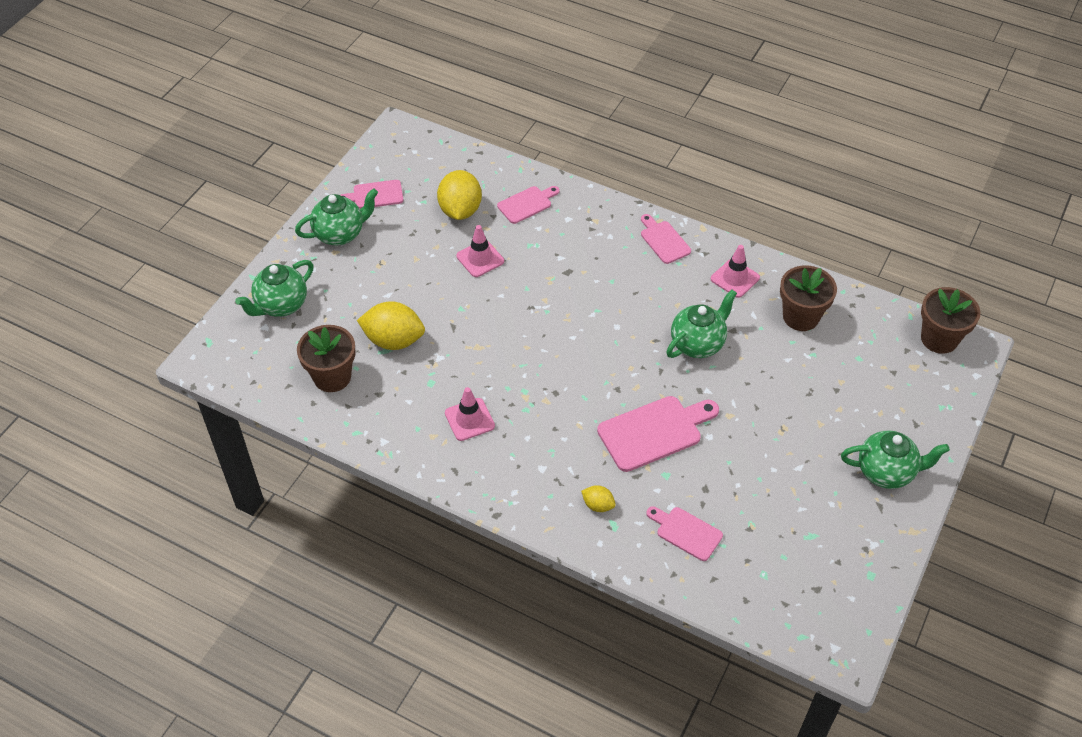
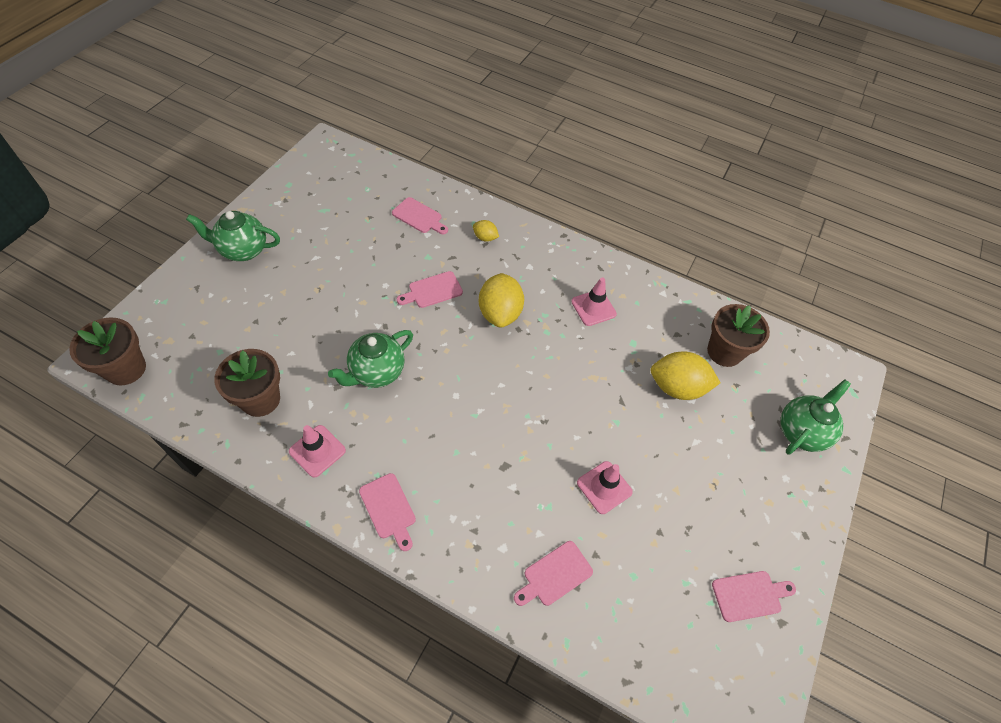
camera: 175 degrees right, 5 degrees up
(340, 234) = (772, 529): green teapot -> none
(460, 210) = (637, 565): yellow lemon -> yellow lemon (500, 313)
(654, 432) = (432, 291): pink cutting board -> pink cutting board, size x0.60

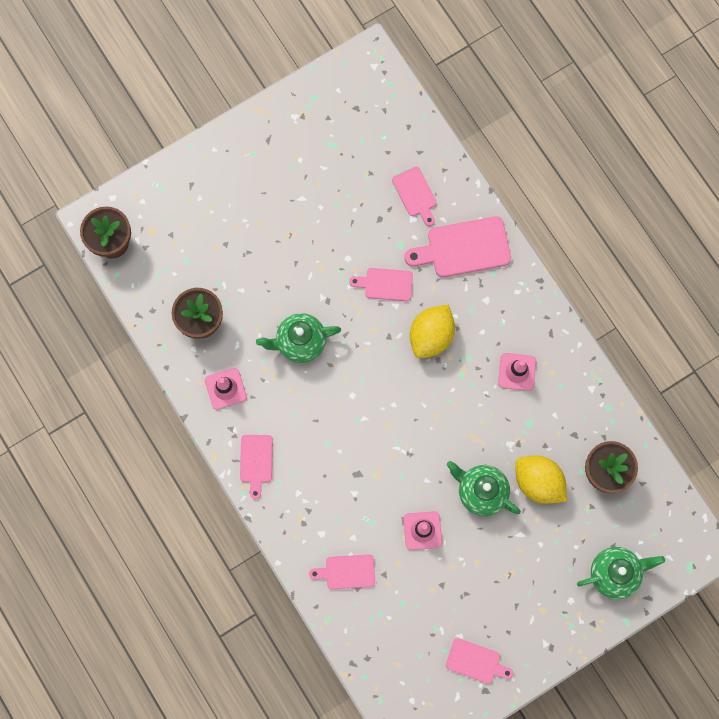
camera: 35 degrees right, 20 degrees up
(243, 250) = (243, 161): green teapot -> green teapot (481, 491)
(485, 238) = (463, 248): yellow lemon -> pink cutting board

